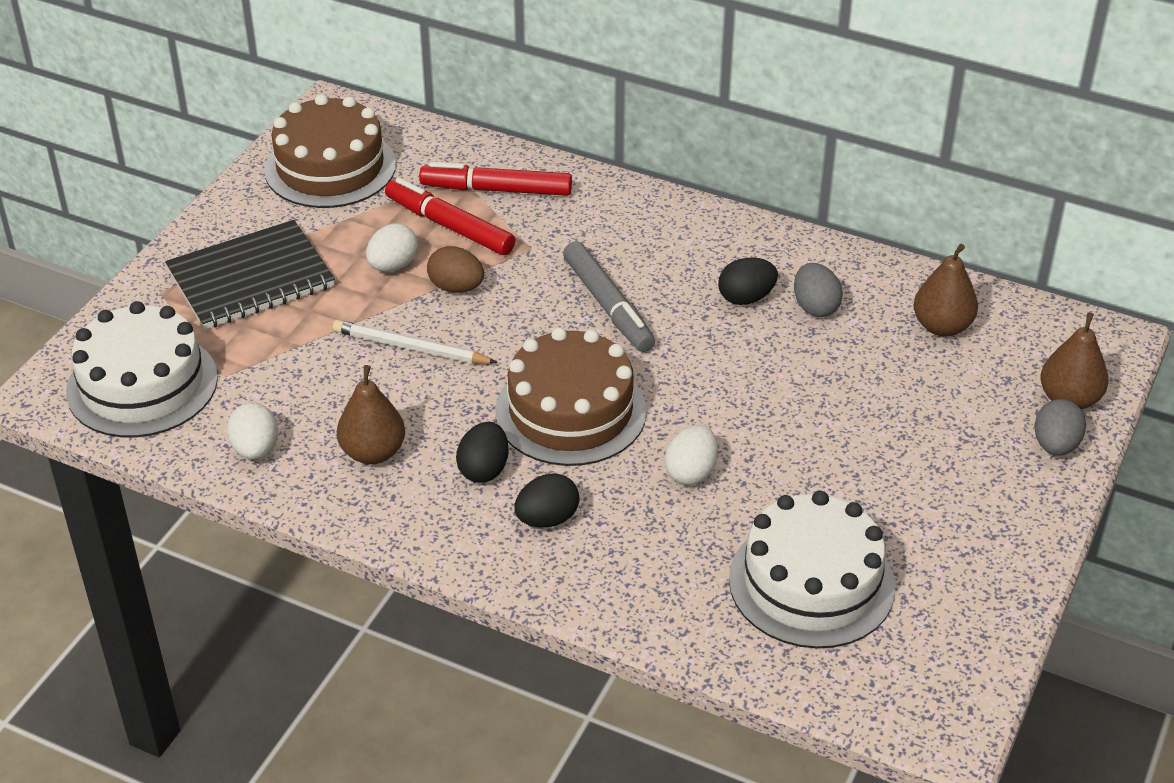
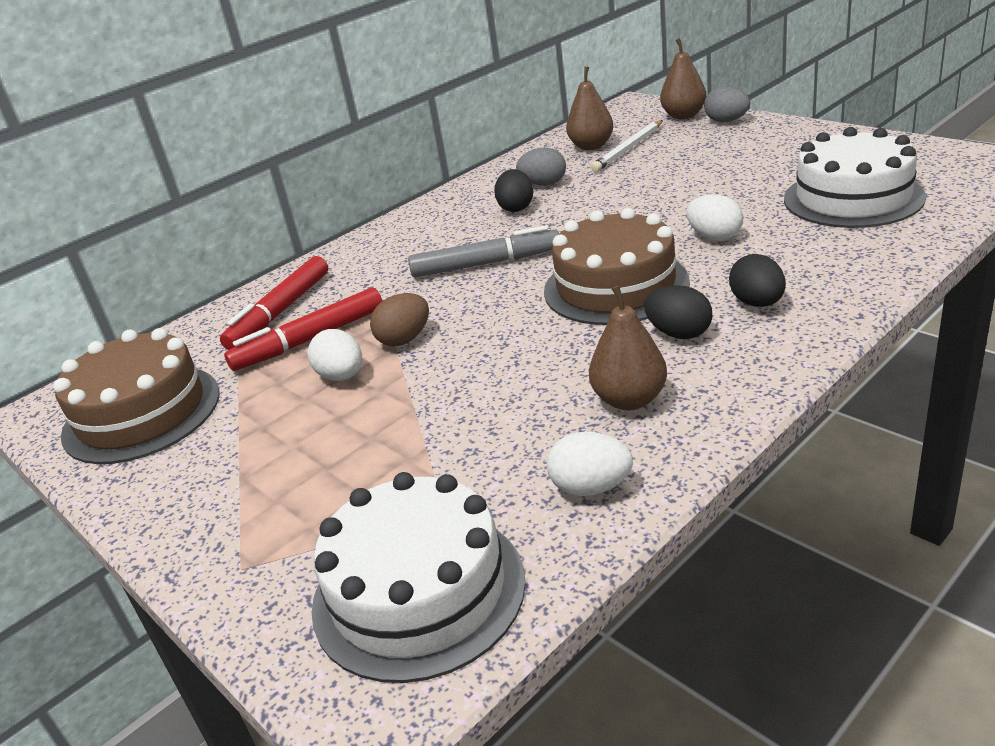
camera: 65 degrees left, 10 degrees down
(251, 278) = (282, 481): black notebook -> none
(411, 347) = (477, 369): white pencil -> white pencil (628, 149)

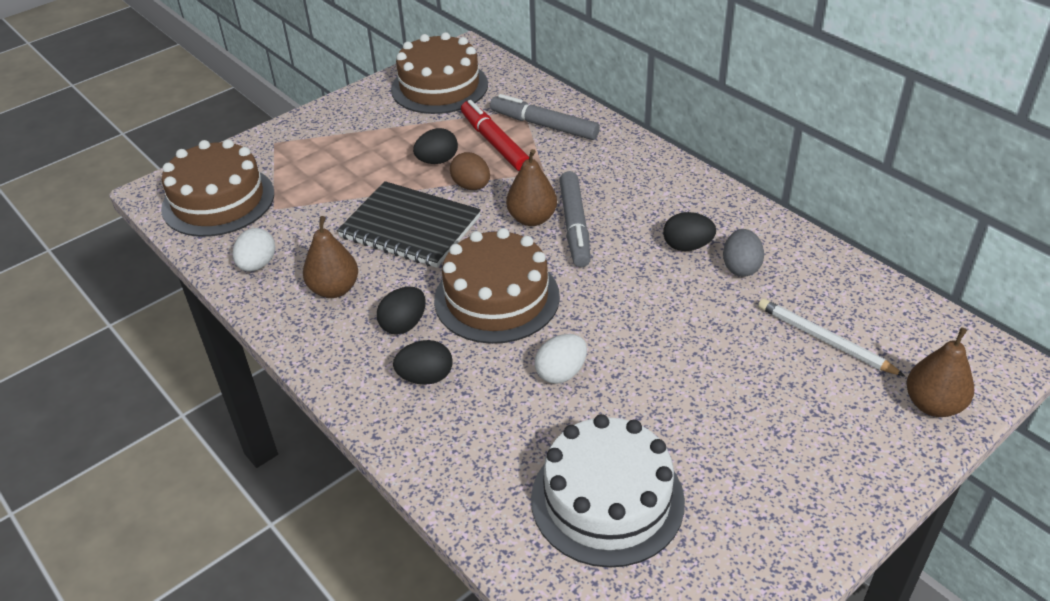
camera: 90 degrees right, 10 degrees up
(280, 312) = (544, 125): red marker -> grey marker
(342, 376) = (437, 161): white egg -> black egg
(418, 592) = (218, 201): white cake -> brown cake
(491, 368) = (410, 227): none -> black notebook
(591, 146) = (844, 310): brown pear -> brown pear (532, 219)
(726, 121) = (899, 443): grey egg -> none

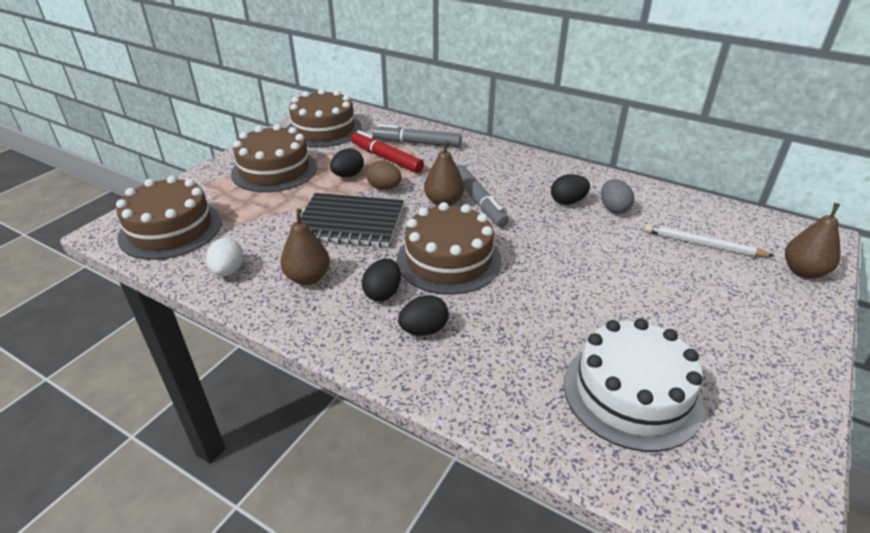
camera: 20 degrees left, 5 degrees down
(357, 139) = (274, 170): none -> brown cake
(561, 373) = (532, 304): white egg -> none

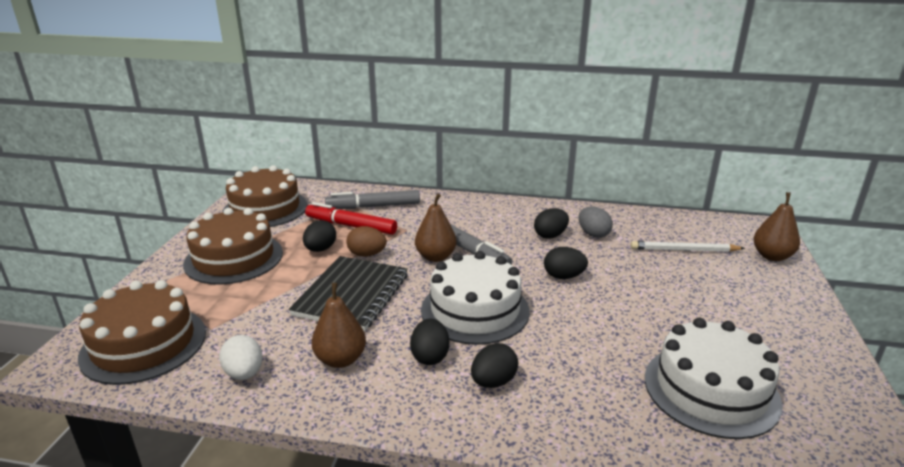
camera: 20 degrees left, 10 degrees down
(350, 222) = (352, 295): black notebook -> black notebook turned 60 degrees counterclockwise
(448, 260) = (475, 310): brown cake -> white cake
(554, 245) = (563, 276): none -> black egg

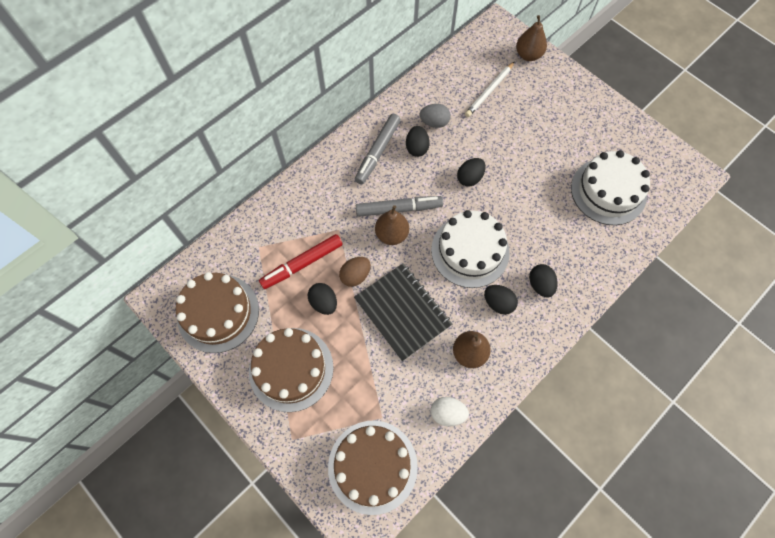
camera: 55 degrees left, 40 degrees up
(373, 206) = (281, 231): grey marker -> grey marker (378, 152)

